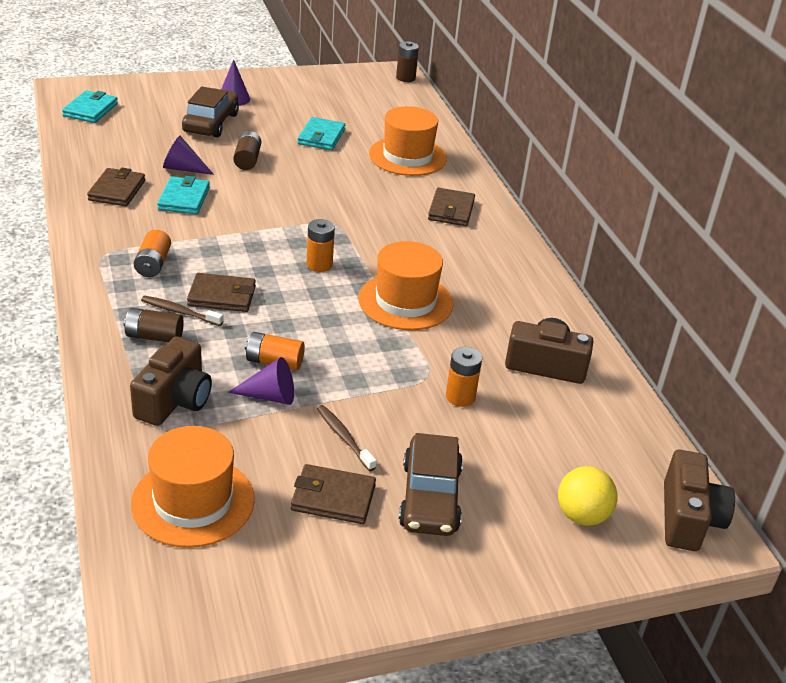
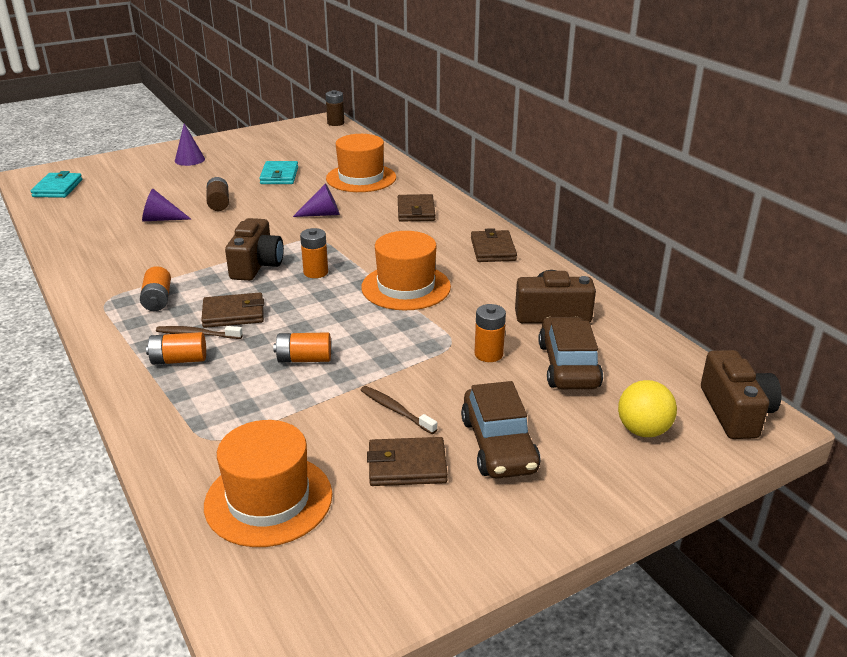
camera: 10 degrees left, 5 degrees down
(117, 190) = (103, 246): brown wallet -> brown wallet (493, 249)
(154, 337) = (179, 360): brown battery -> orange battery
(174, 400) = (218, 411): brown camera -> brown camera (256, 265)
(184, 199) = (170, 242): turquoise wallet -> none
(211, 123) = (175, 181): brown car -> brown car (568, 365)
(270, 396) = (311, 389): purple cone -> purple cone (322, 214)

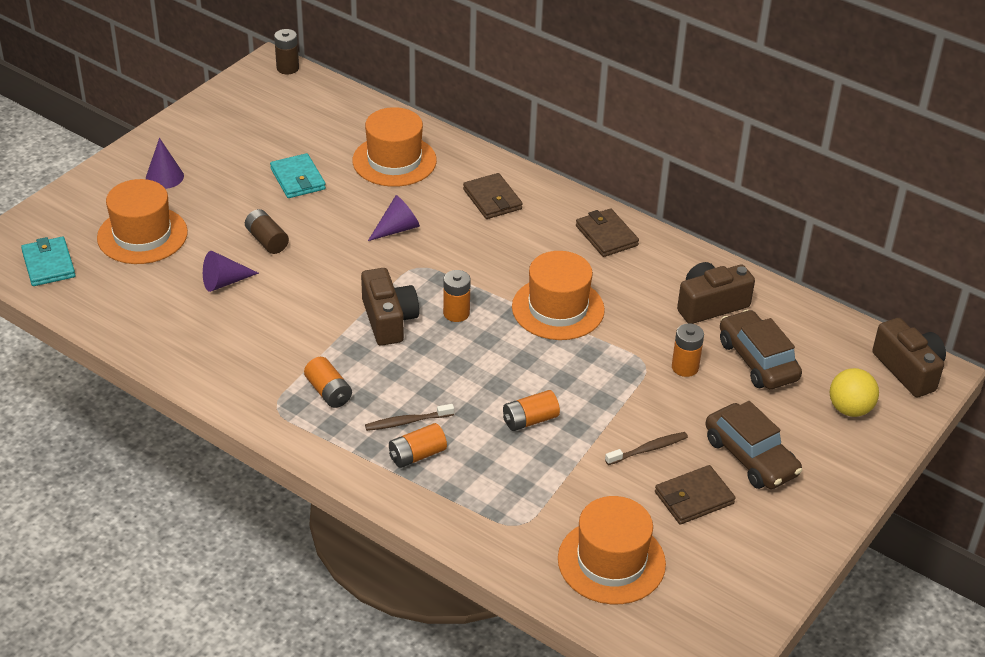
camera: 25 degrees left, 10 degrees up
(137, 185) = (142, 235): none -> orange hat
(233, 314) = (420, 388): brown wallet -> none
(396, 410) = (648, 449): brown toothbrush -> brown toothbrush turned 135 degrees clockwise

